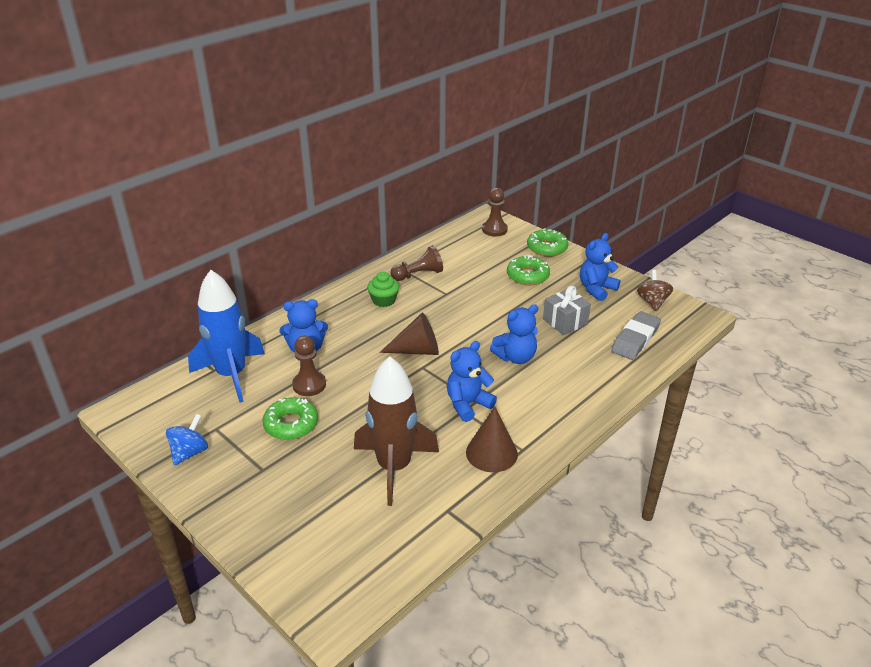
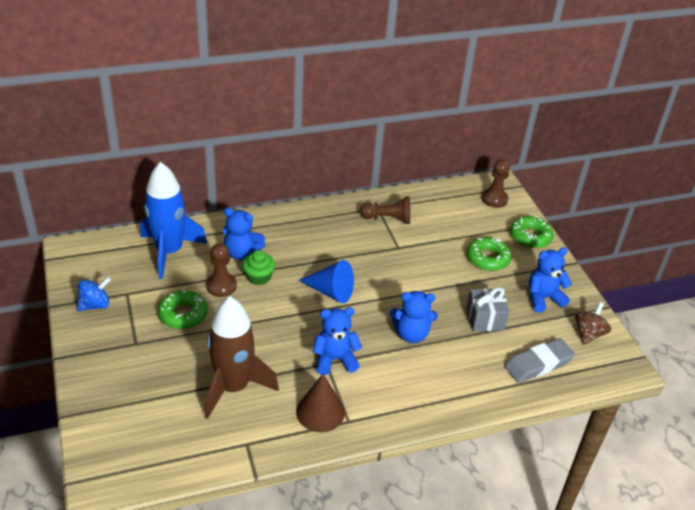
camera: 25 degrees right, 5 degrees up
(383, 300) = (338, 232): green cupcake -> green cupcake (258, 277)
(417, 350) = (330, 291): brown cone -> blue cone

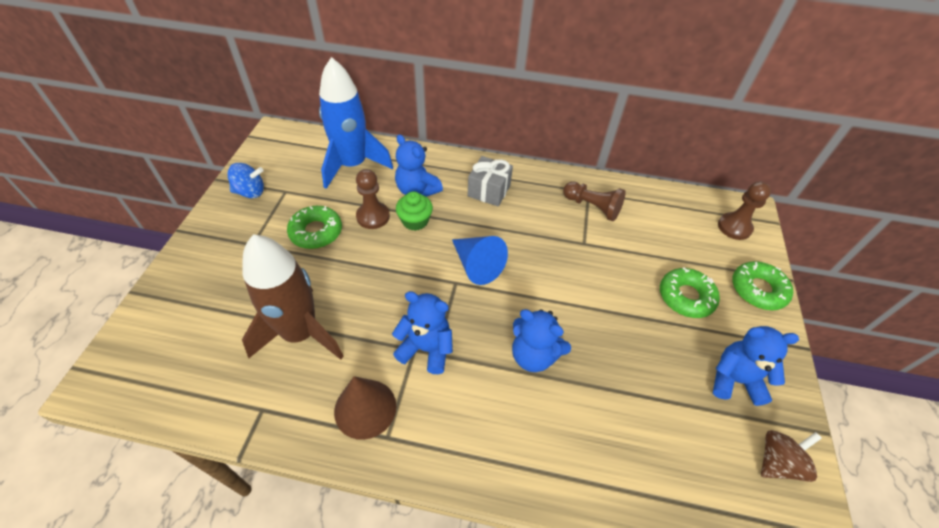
camera: 30 degrees right, 10 degrees up
(485, 319) = (638, 375): grey gift -> grey gift (489, 191)
(538, 364) = (678, 475): grey eraser -> none

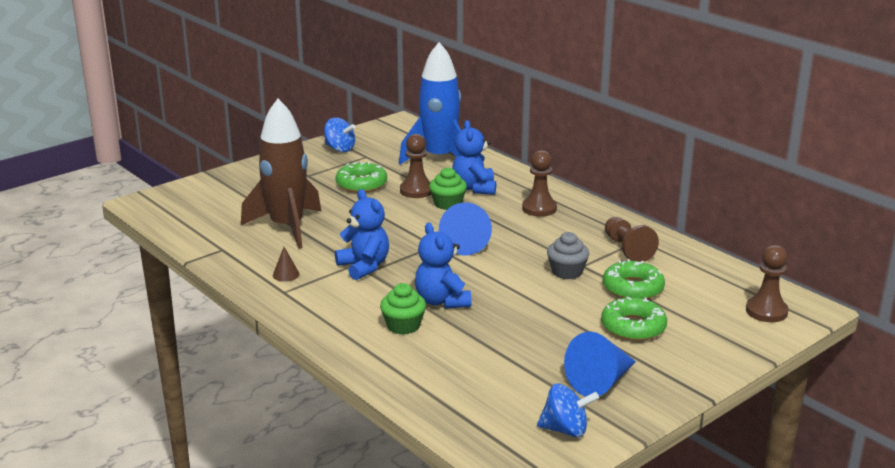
camera: 40 degrees right, 25 degrees down
(365, 408) = (286, 274): brown cone -> brown cone, size x0.49
(489, 191) = (539, 208): grey gift -> brown pawn
(537, 413) = (403, 326): none -> green cupcake
(582, 258) = (567, 272): none -> grey cupcake
(735, 380) = (600, 381): blue teddy bear -> blue cone
(758, 290) = (720, 352): green donut -> green donut (632, 288)
(777, 462) = (565, 430): brown spinning top -> blue spinning top

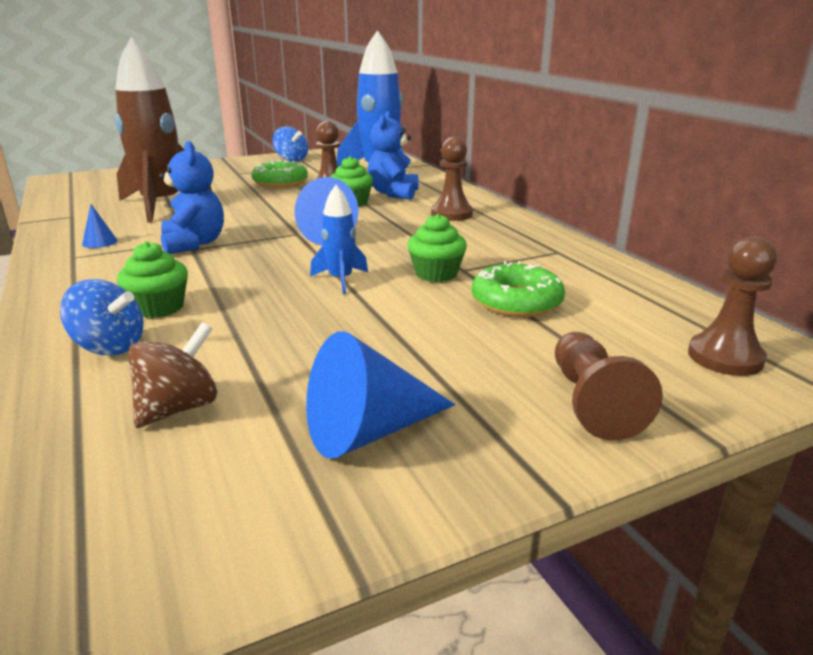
camera: 15 degrees right, 0 degrees up
(286, 274) = (99, 242): brown cone -> blue cone
(442, 301) = (242, 286): blue teddy bear -> none
(489, 386) = (179, 408): none -> brown spinning top
(505, 286) = (340, 280): none -> blue rocket
(565, 430) = (226, 518): blue spinning top -> blue spinning top (110, 347)
(567, 272) = (436, 274): grey cupcake -> green cupcake
(627, 249) = (535, 259): brown pawn -> brown pawn (592, 402)
(633, 327) = (485, 351): green donut -> none

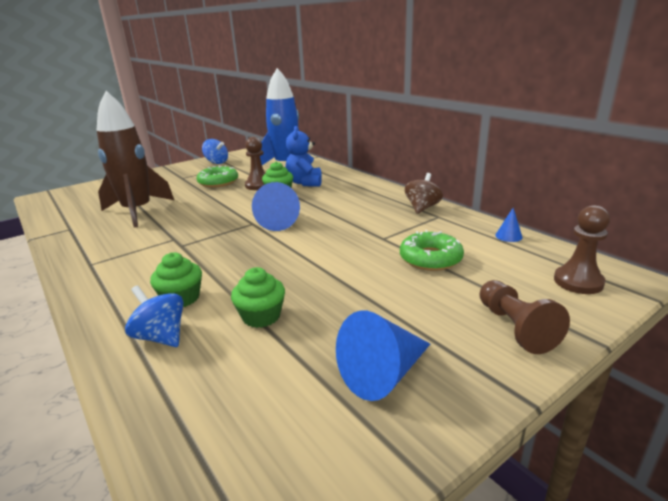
camera: 10 degrees left, 0 degrees up
(99, 242) = (105, 249): blue cone -> blue cone (508, 236)
(110, 347) = (161, 337): blue spinning top -> blue spinning top turned 150 degrees counterclockwise
(179, 408) = (240, 379): brown spinning top -> brown spinning top (422, 208)
(194, 244) = (180, 241): blue teddy bear -> none
(340, 280) = (303, 257): blue rocket -> none
(436, 274) = (366, 244): green cupcake -> green cupcake (261, 316)
(451, 214) = (353, 195): brown pawn -> none

